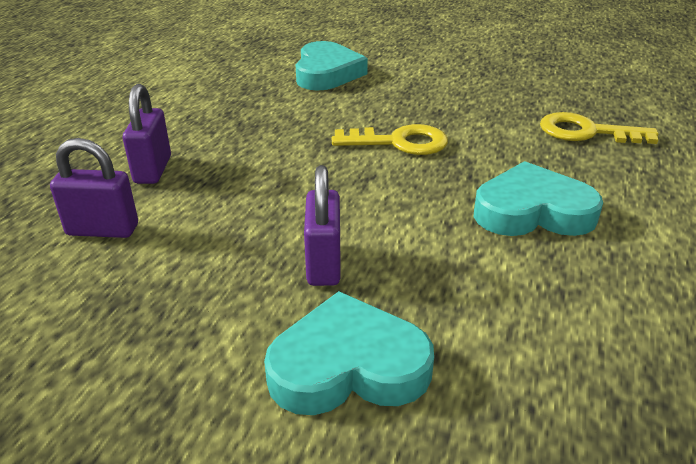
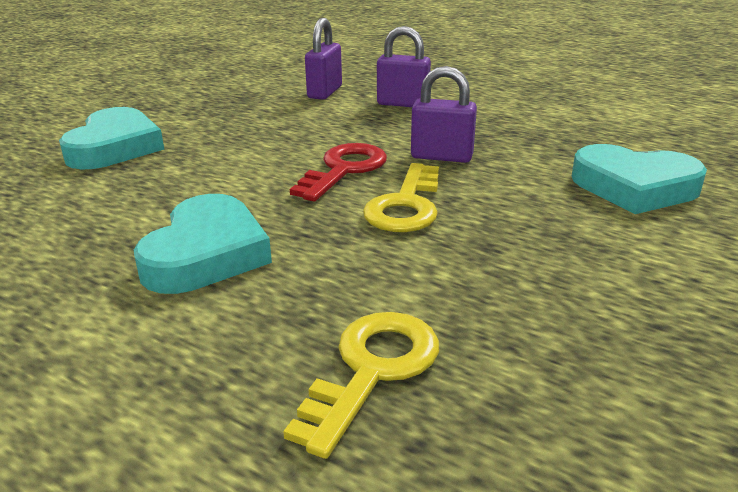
camera: 105 degrees right, 5 degrees down
(323, 264) = (221, 149): purple padlock -> purple padlock (441, 156)
(346, 177) = (344, 170): none -> red key

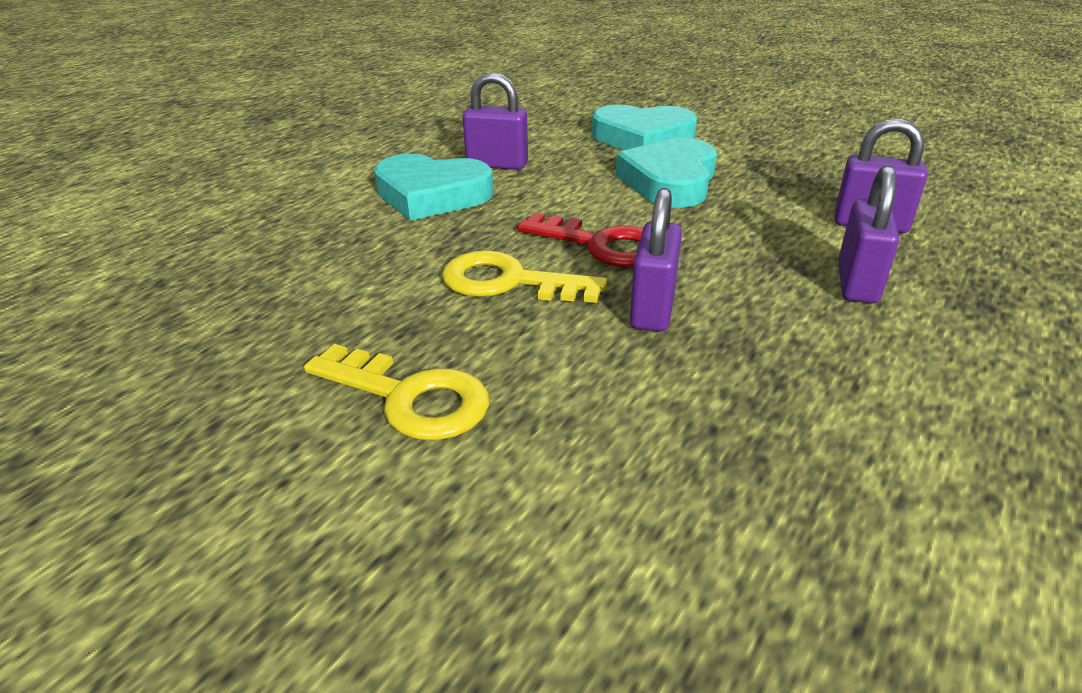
camera: 90 degrees right, 5 degrees up
(137, 218) = (497, 165): none -> purple padlock
(372, 370) = (244, 265): yellow key -> yellow key (410, 397)
(634, 187) = (557, 485): turquoise heart -> turquoise heart (670, 181)

